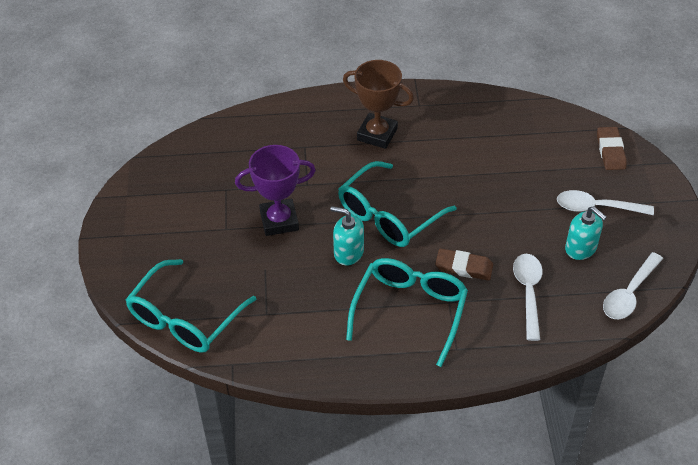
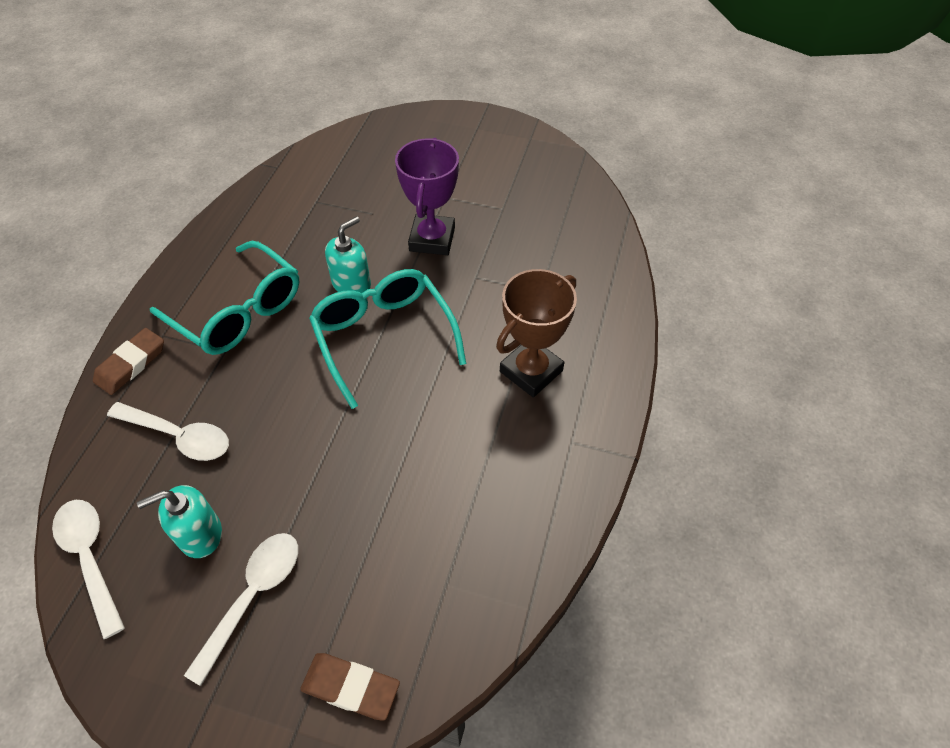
camera: 110 degrees right, 5 degrees up
(185, 319) = (348, 148): turquoise glasses -> none
(464, 267) = (261, 384): brown eraser -> brown eraser (131, 364)

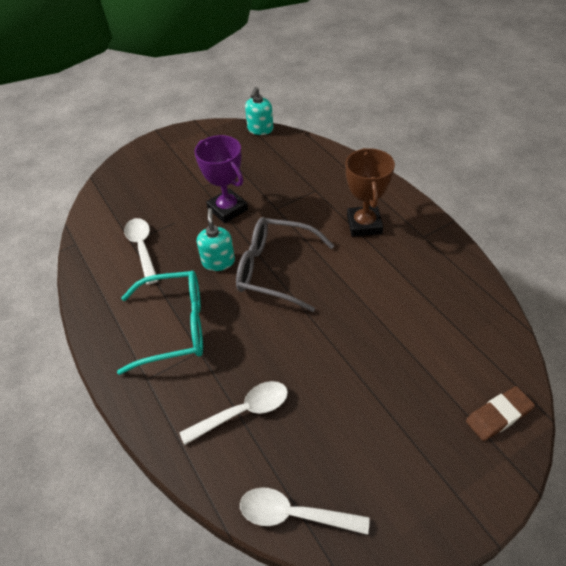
camera: 45 degrees left, 5 degrees down
(131, 364) = (152, 410): brown eraser -> none
(200, 534) = (332, 439): turquoise soap dispenser -> turquoise soap dispenser (260, 129)
(253, 596) = (401, 433): white spoon -> white spoon (142, 248)
(383, 337) = (275, 269): turquoise glasses -> grey glasses

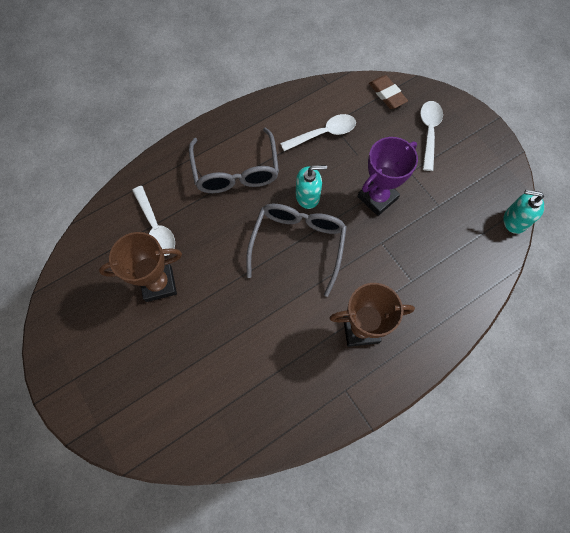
camera: 85 degrees right, 20 degrees up
(175, 327) = (236, 171): turquoise glasses -> grey glasses
(294, 514) = (76, 264): white spoon -> white spoon (428, 132)
(322, 402) = (159, 284): none -> brown trophy
(498, 415) = (133, 426): brown eraser -> brown eraser (387, 94)

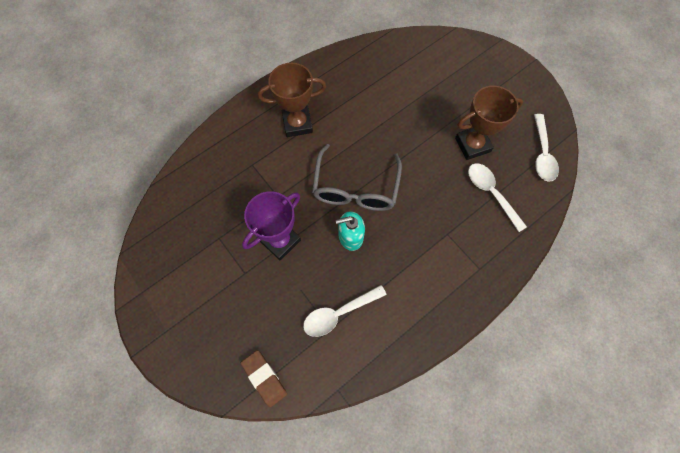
camera: 175 degrees right, 0 degrees up
(236, 171) = (427, 258): grey glasses -> none
(428, 132) = (219, 326): white spoon -> white spoon (542, 154)
(514, 220) = (146, 228): turquoise soap dispenser -> none

